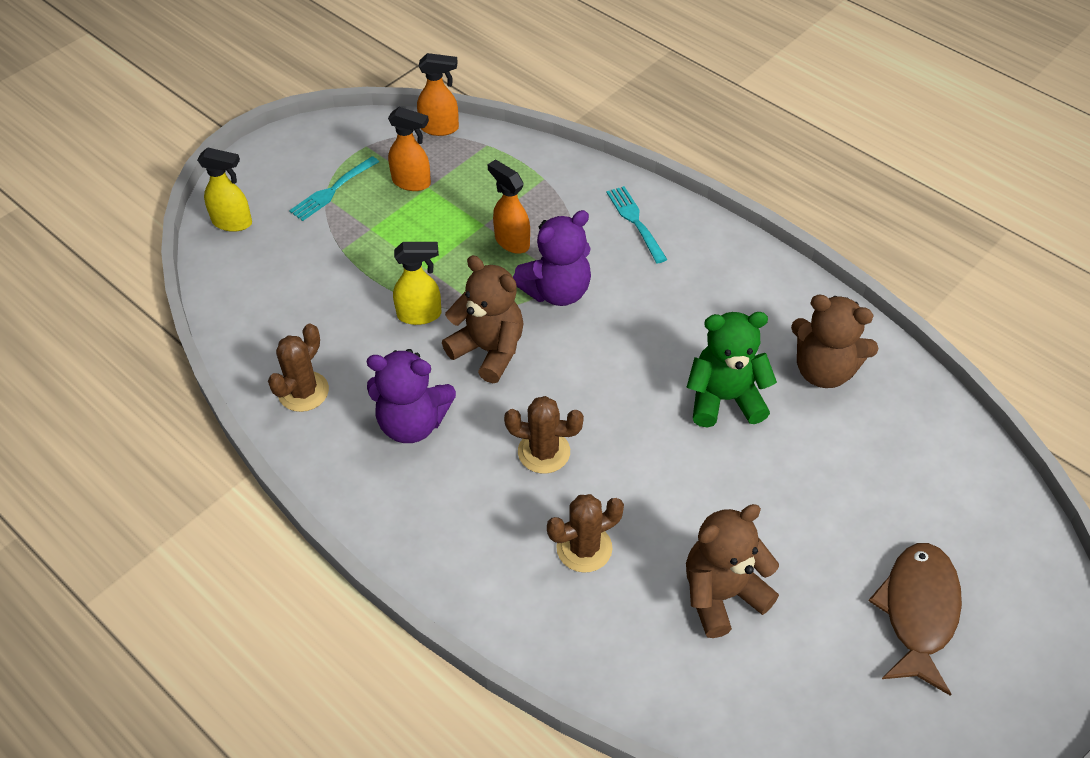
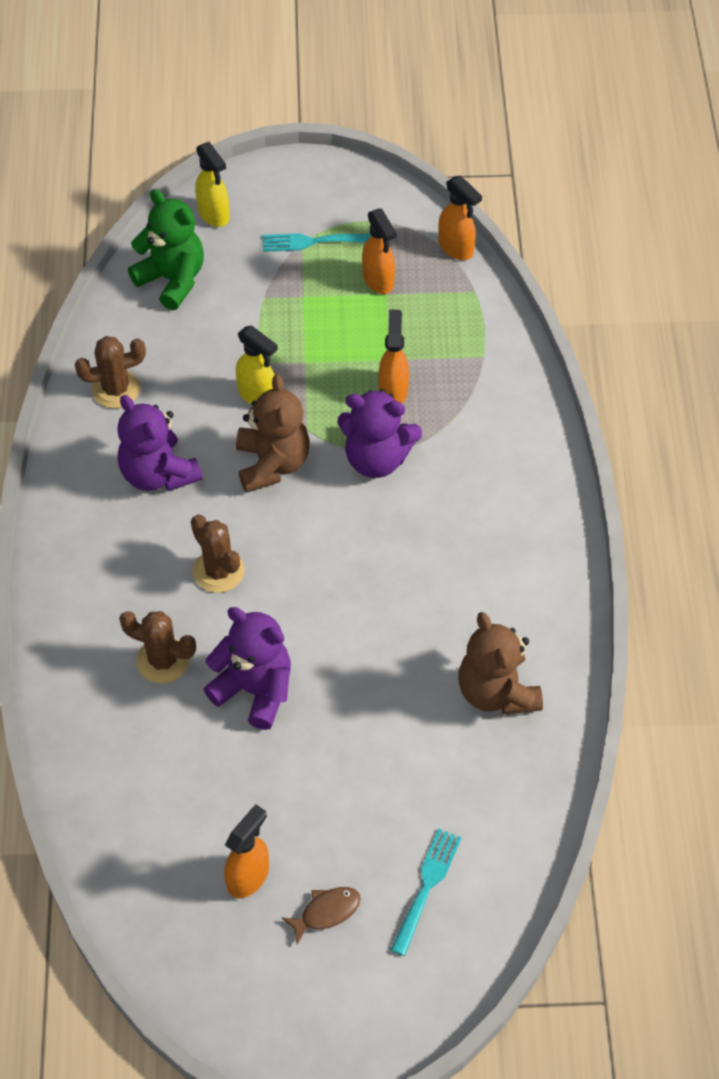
camera: 45 degrees right, 5 degrees up
(635, 221) = (509, 451): turquoise fork -> turquoise fork (427, 886)
(674, 509) = (254, 690): none -> purple teddy bear
(722, 594) = (211, 774): brown teddy bear -> none
(724, 399) = (392, 646): green teddy bear -> green teddy bear (172, 280)
(839, 640) = (248, 876): none -> orange spray bottle
(918, 611) = (326, 912): brown fish -> brown fish, size x0.51

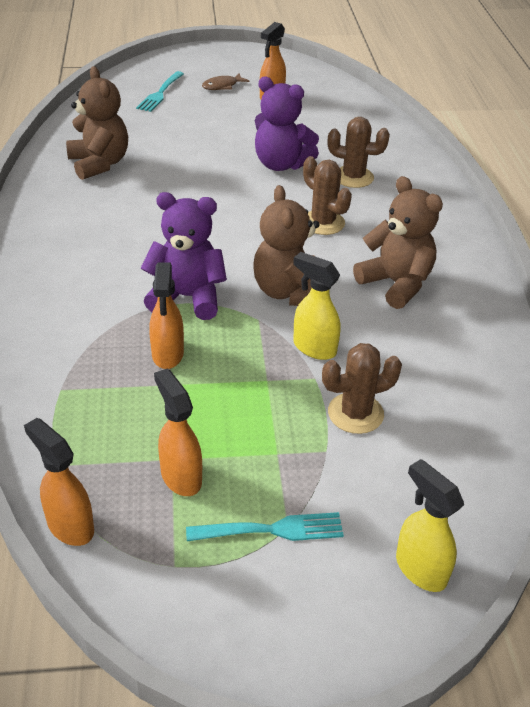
camera: 175 degrees right, 15 degrees down
(116, 389) = (465, 351): brown cactus -> brown cactus (355, 413)
(158, 474) = (396, 284): purple teddy bear -> brown teddy bear
(172, 280) = (447, 471): green teddy bear -> none

